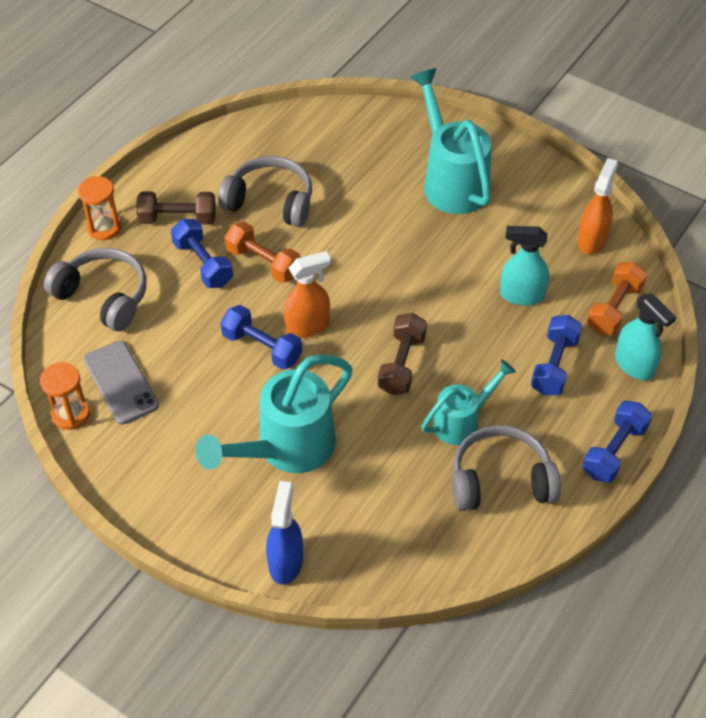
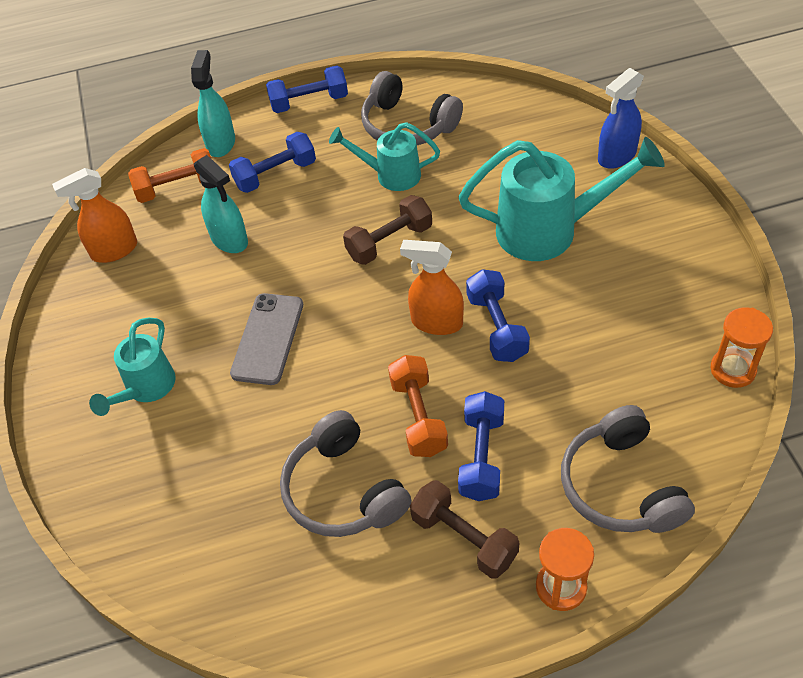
camera: 135 degrees left, 0 degrees up
(121, 382) = (661, 373): grey phone -> grey phone (268, 339)
(451, 181) = (146, 389): turquoise watering can -> turquoise watering can, size x0.59

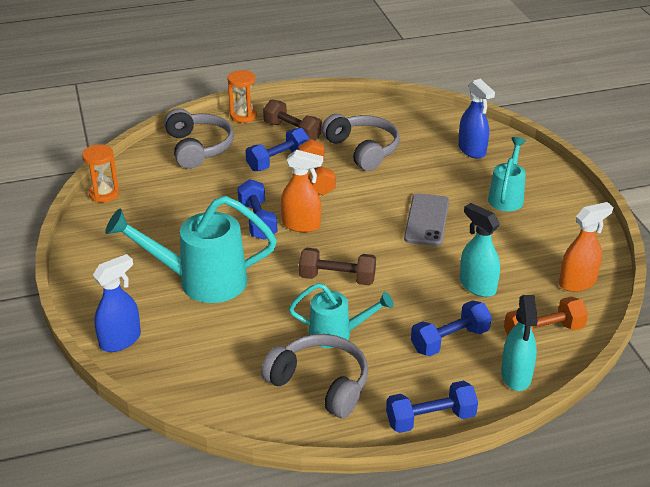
camera: 175 degrees right, 15 degrees down
(165, 495) = (472, 150): none -> blue spray bottle
(389, 242) = (337, 278): brown dumbbell -> brown dumbbell turned 45 degrees clockwise
(482, 456) = (278, 161): blue dumbbell -> blue dumbbell turned 45 degrees clockwise

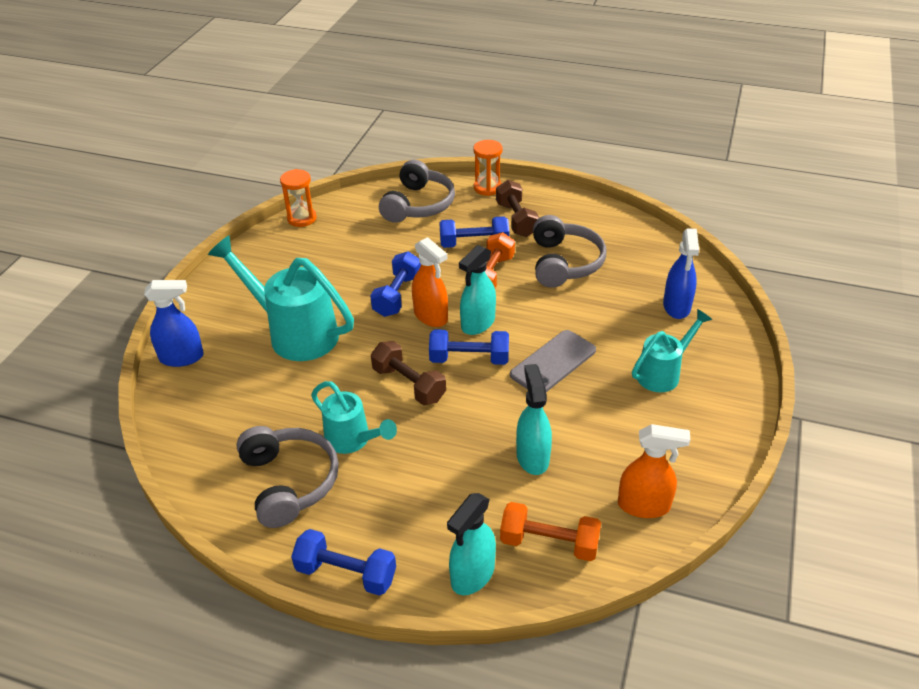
camera: 35 degrees right, 5 degrees up
(343, 216) = (477, 323): none -> turquoise spray bottle
(450, 340) = (447, 501): blue dumbbell -> blue dumbbell (469, 359)

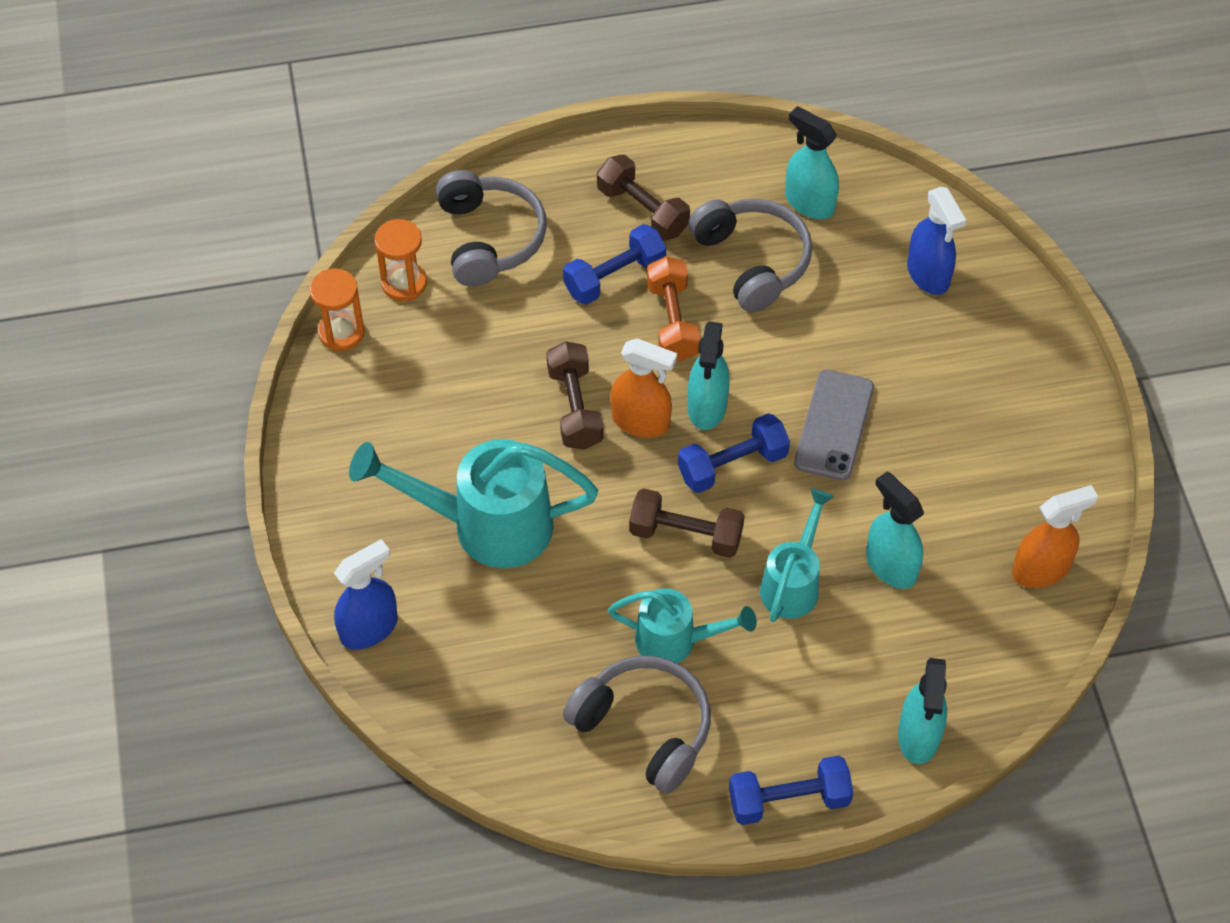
camera: 30 degrees left, 15 degrees up
(397, 295) = (574, 407): blue dumbbell -> brown dumbbell
(487, 188) = (565, 166): orange hourglass -> orange hourglass (404, 283)
(549, 543) = (972, 661): orange dumbbell -> none
(622, 247) = (809, 202): none -> turquoise spray bottle
(663, 373) = (966, 383): turquoise watering can -> turquoise watering can (793, 583)

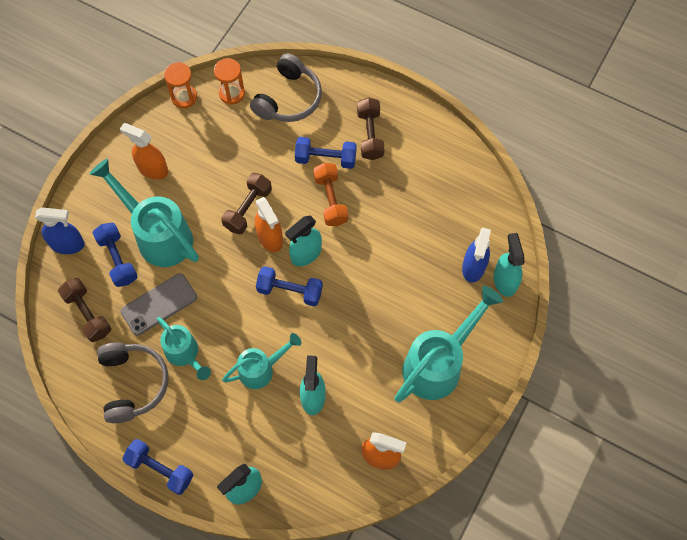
camera: 40 degrees right, 10 degrees up
(391, 450) = (152, 169): none -> orange spray bottle
(461, 595) = (118, 259): none -> blue dumbbell
(672, 321) = (330, 200): orange dumbbell -> orange dumbbell turned 45 degrees counterclockwise
(685, 534) = (237, 308): brown dumbbell -> brown dumbbell (88, 314)
(752, 261) = (396, 197): grey headphones -> none
(809, 202) = (452, 188): turquoise spray bottle -> turquoise spray bottle (505, 280)
(834, 425) = (354, 308): grey phone -> grey phone (159, 304)
(999, 413) = (438, 363): none -> turquoise watering can

